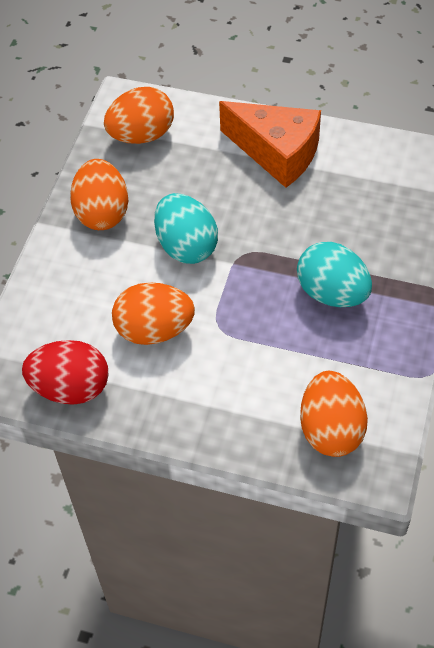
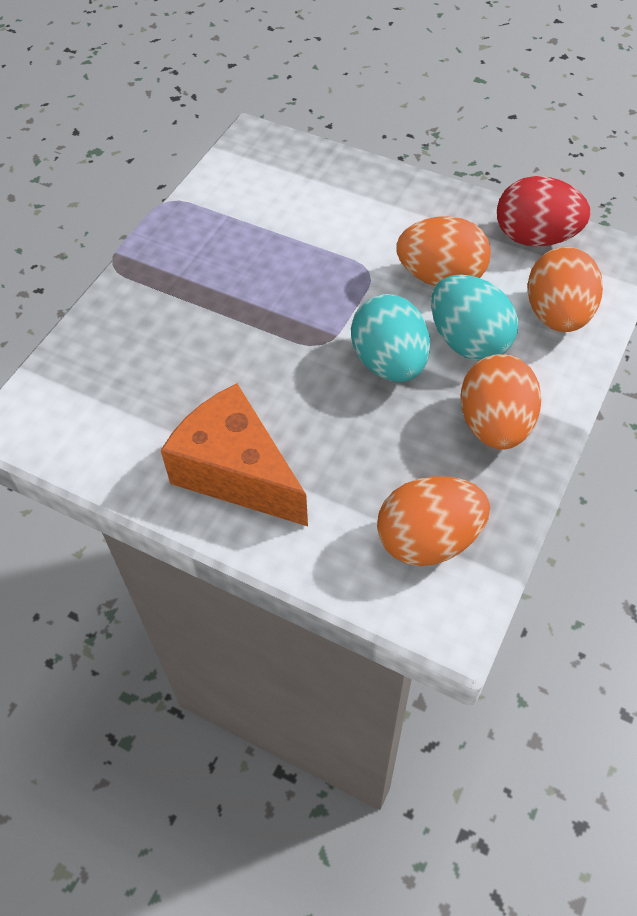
camera: 170 degrees left, 0 degrees up
(331, 429) = (282, 172): orange egg -> orange egg (557, 315)
(332, 293) = (234, 285): turquoise egg -> turquoise egg (468, 341)

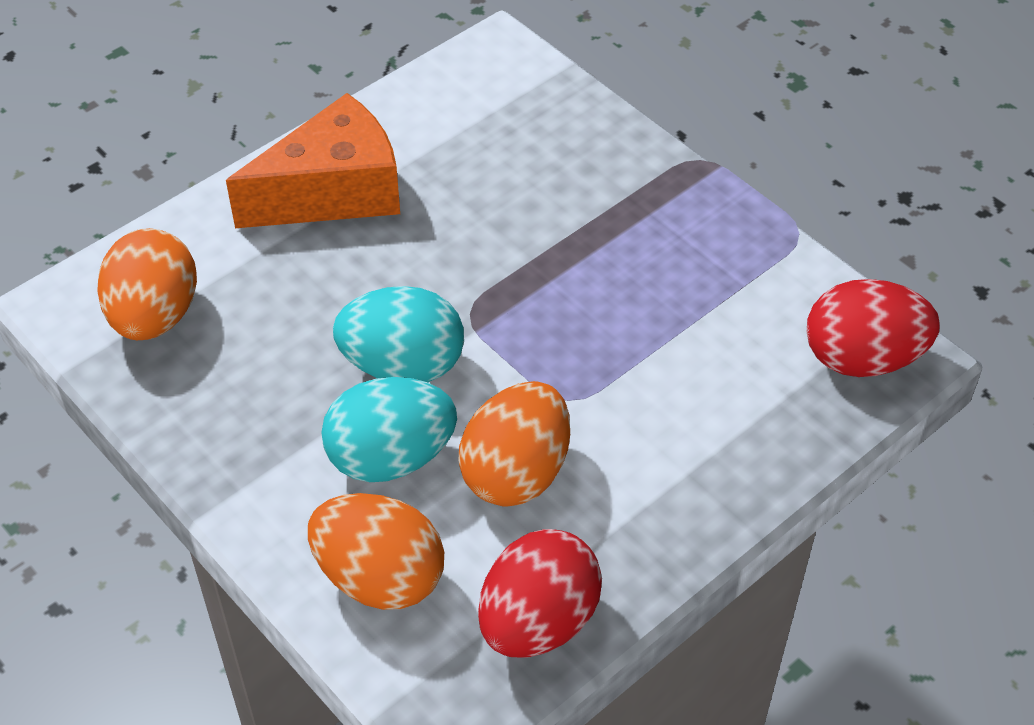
camera: 110 degrees right, 5 degrees down
(265, 153) = (862, 358): none -> red egg
(494, 425) = (254, 431): orange egg -> none

